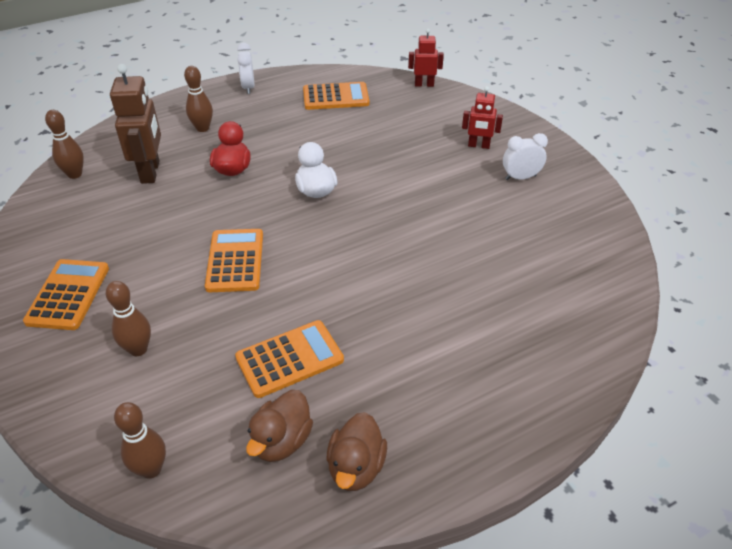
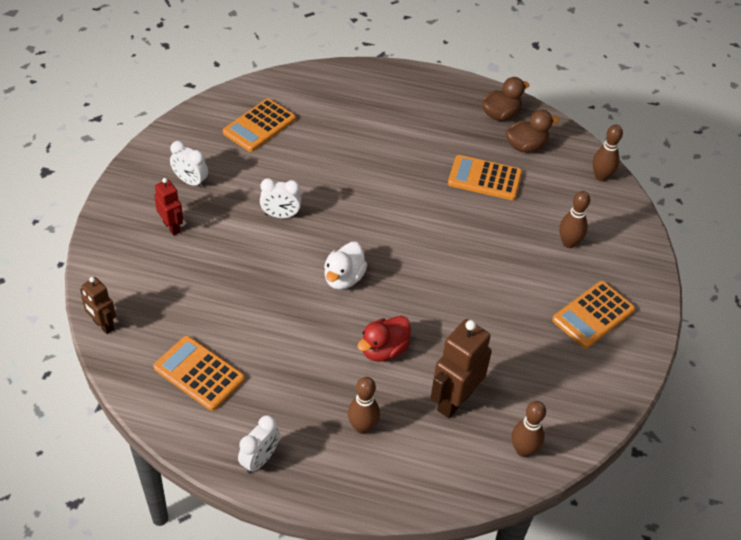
camera: 140 degrees left, 5 degrees up
(235, 261) = (460, 261): orange calculator -> orange calculator (259, 126)
(422, 199) = (281, 215): none -> white clock
(424, 84) = (103, 325): red robot -> brown robot

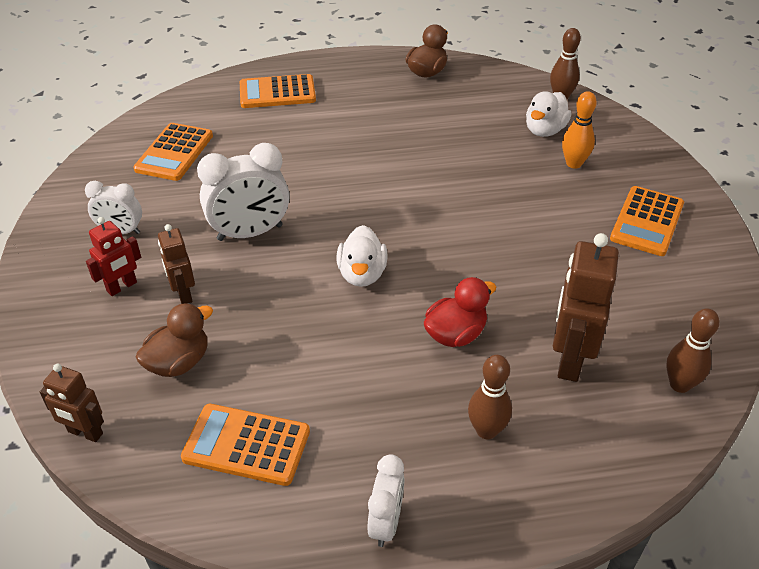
camera: 20 degrees left, 5 degrees down
(172, 227) = (122, 287): red robot -> red robot turned 105 degrees clockwise
(210, 248) = (183, 294): none -> brown robot
(281, 215) = (250, 233): white clock -> white clock, size x1.66
(384, 350) = (455, 334): red duck -> red duck turned 150 degrees counterclockwise
(484, 178) = (450, 131): orange calculator -> orange calculator (277, 93)
(526, 146) = (470, 92): brown duck -> brown duck (179, 362)
(565, 204) = (544, 130): none -> white duck
(568, 243) = (574, 163): brown bowling pin -> orange bowling pin

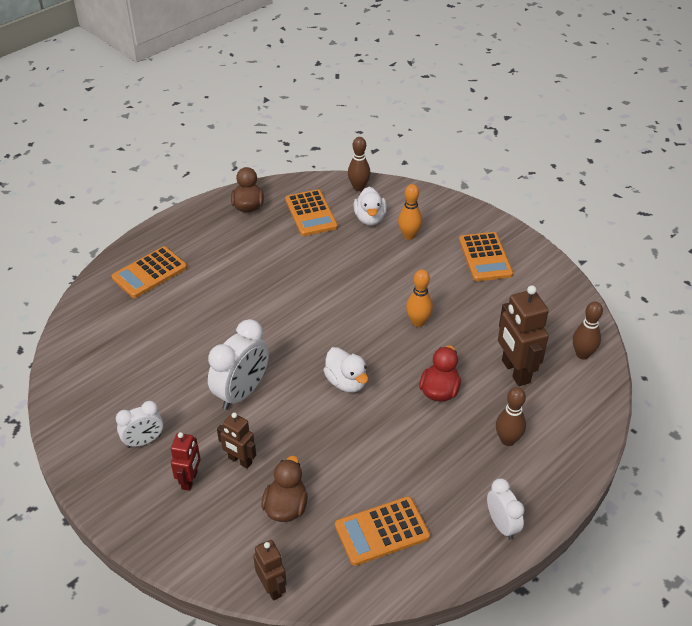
camera: 35 degrees left, 0 degrees up
(85, 433) = (272, 587): brown robot -> brown robot turned 105 degrees counterclockwise
(174, 152) = (118, 360): orange calculator -> orange calculator (311, 213)
(500, 252) = (418, 322): none -> orange bowling pin

